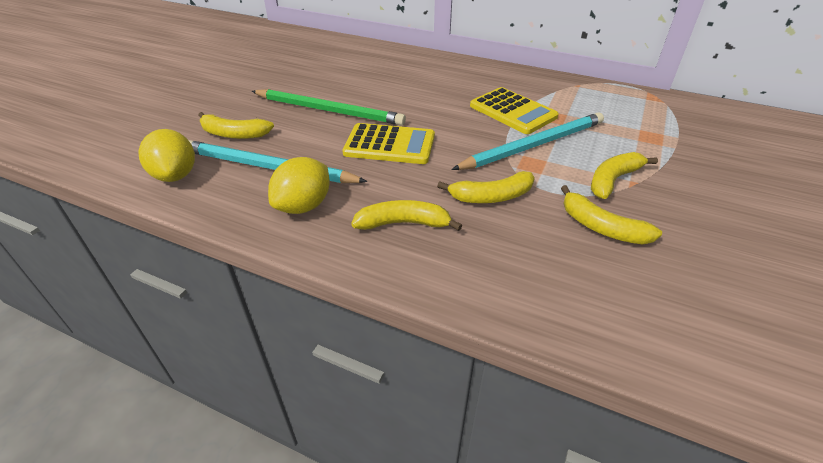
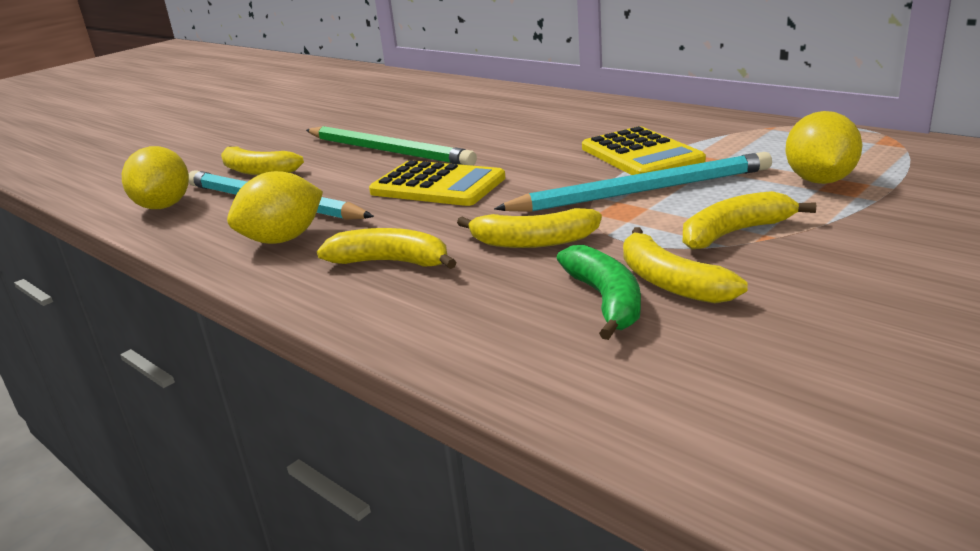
camera: 20 degrees right, 15 degrees down
(572, 247) = (605, 301): none -> green banana
(634, 132) = (819, 180): none -> yellow lemon

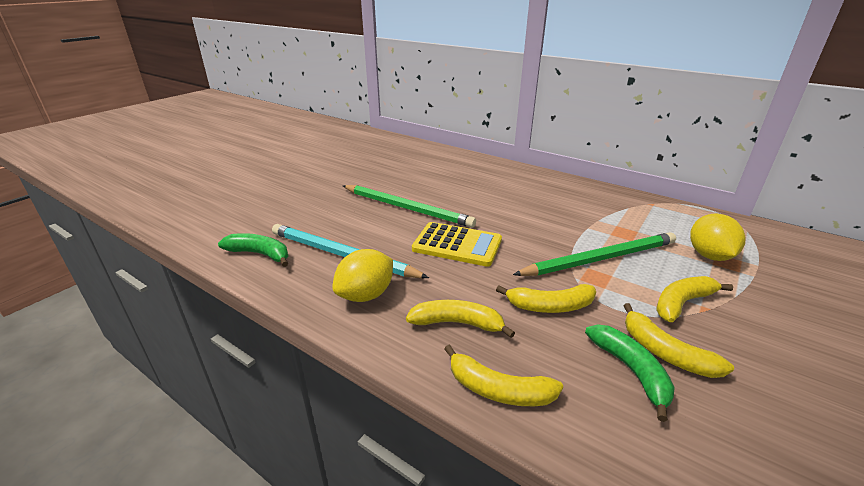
camera: 10 degrees left, 5 degrees up
(164, 206) = (260, 254): yellow lemon -> green banana
(257, 171) = (319, 222): yellow banana -> yellow banana (498, 390)
(641, 155) = (582, 224): yellow calculator -> none
(642, 191) = (600, 259): turquoise pencil -> green pencil

